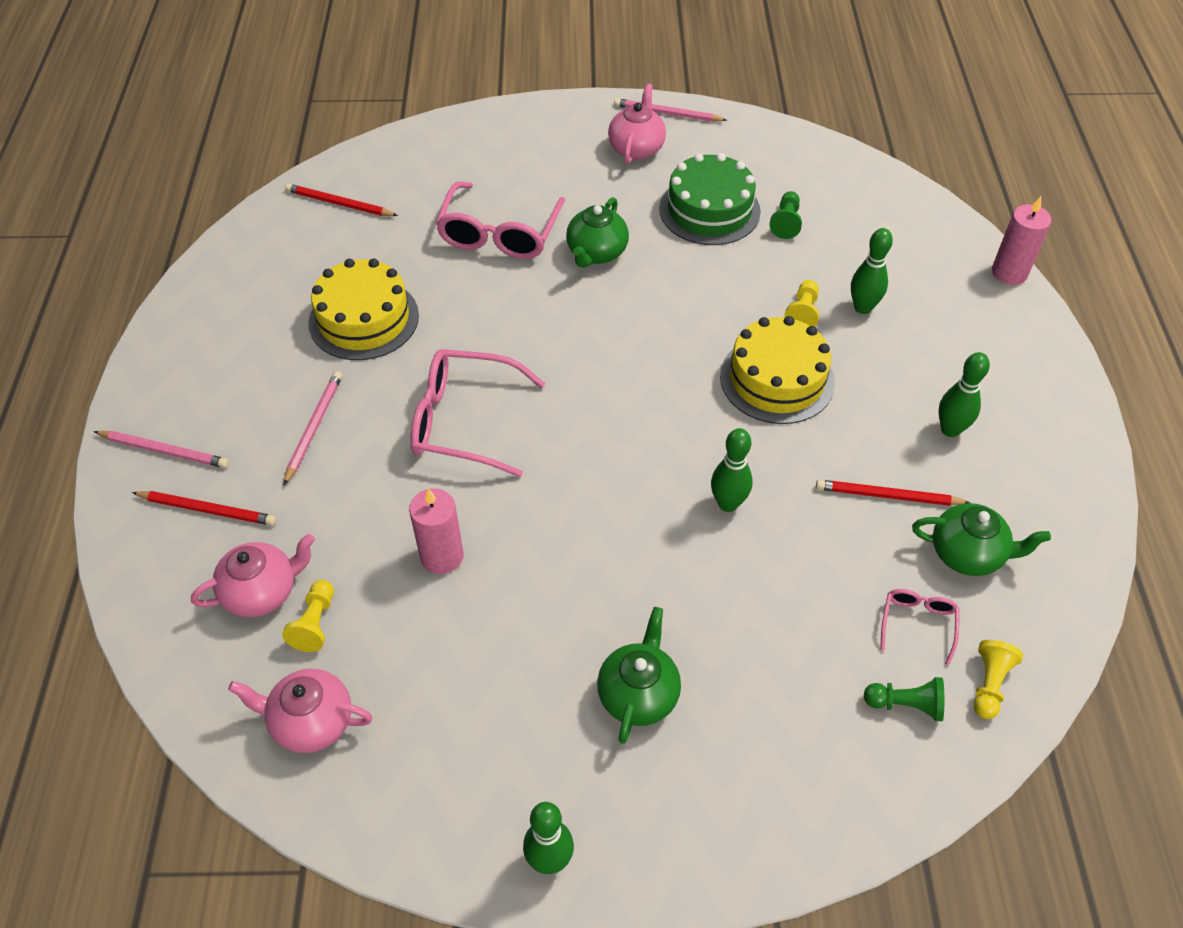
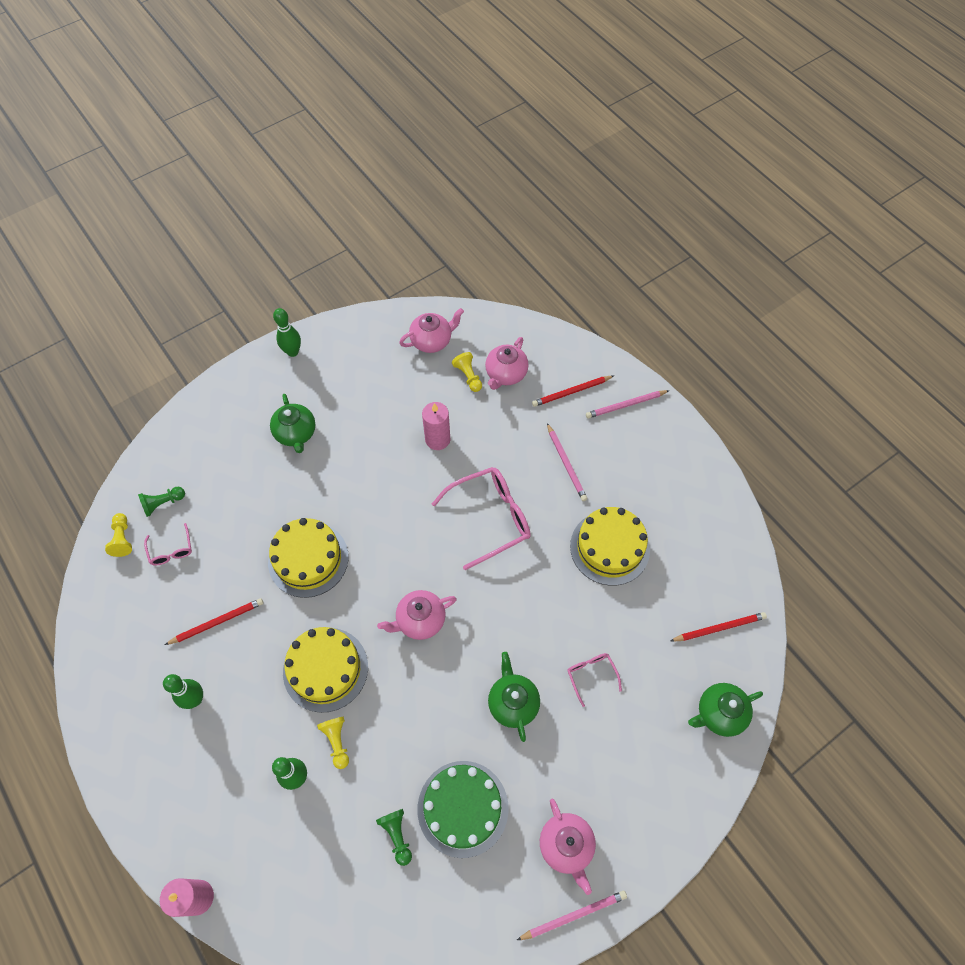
camera: 145 degrees right, 10 degrees up
(499, 233) = (591, 675): pink glasses -> pink glasses, size x0.49
(635, 367) = (420, 620): none -> pink teapot
(728, 503) = (308, 559): green bowling pin -> yellow cake
(967, 554) = (156, 611): green teapot -> green teapot (719, 713)

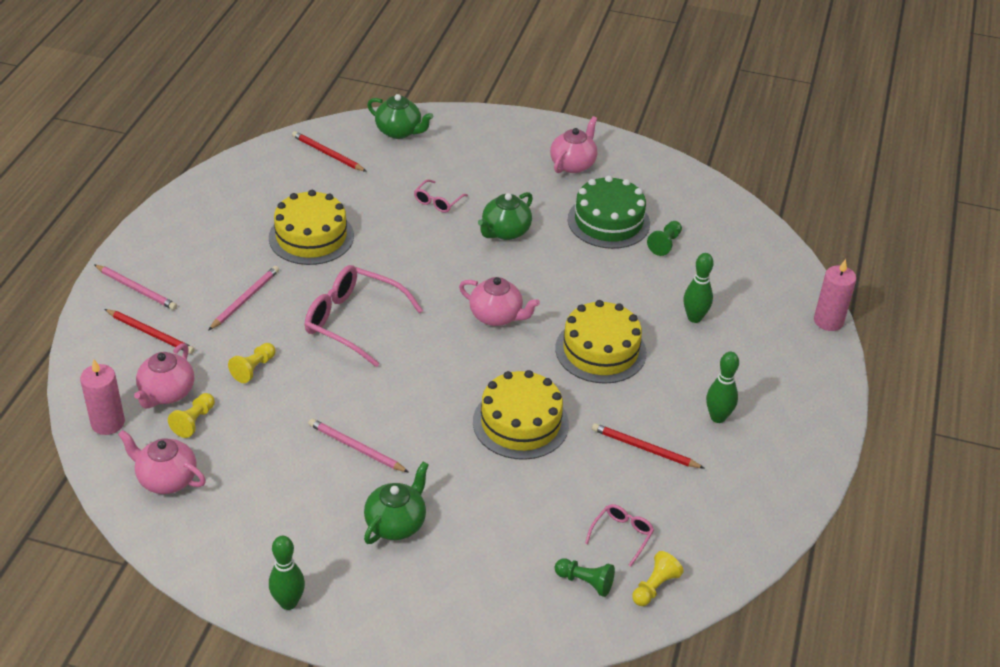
camera: 130 degrees left, 20 degrees down
(337, 742) = (644, 310): yellow pawn -> yellow pawn (253, 369)
(437, 439) = (298, 403): pink candle -> pink candle (108, 423)
(505, 374) = (166, 393): pink teapot -> pink teapot turned 120 degrees clockwise
(574, 915) = (610, 144): pink pencil -> pink pencil (356, 448)

